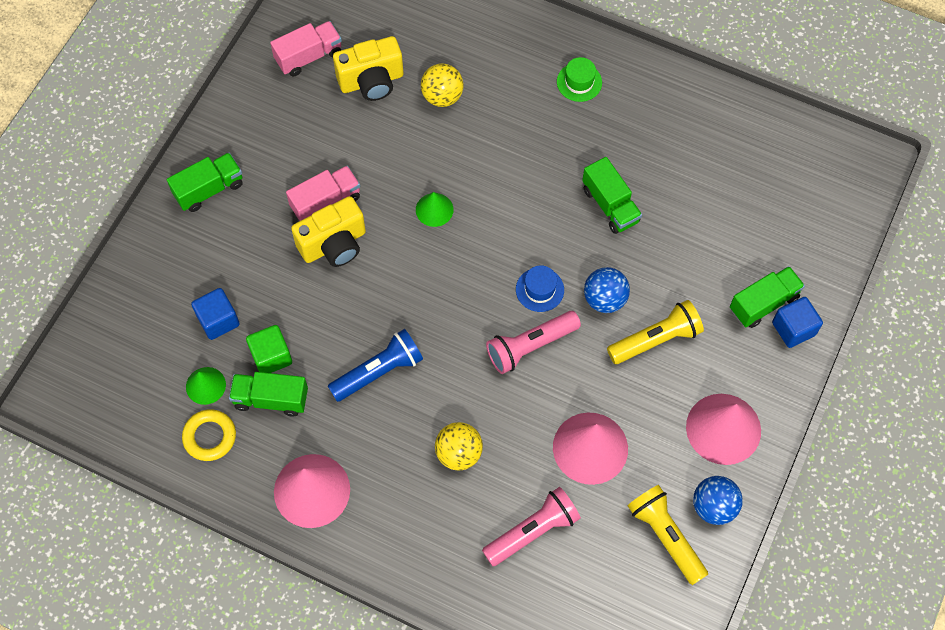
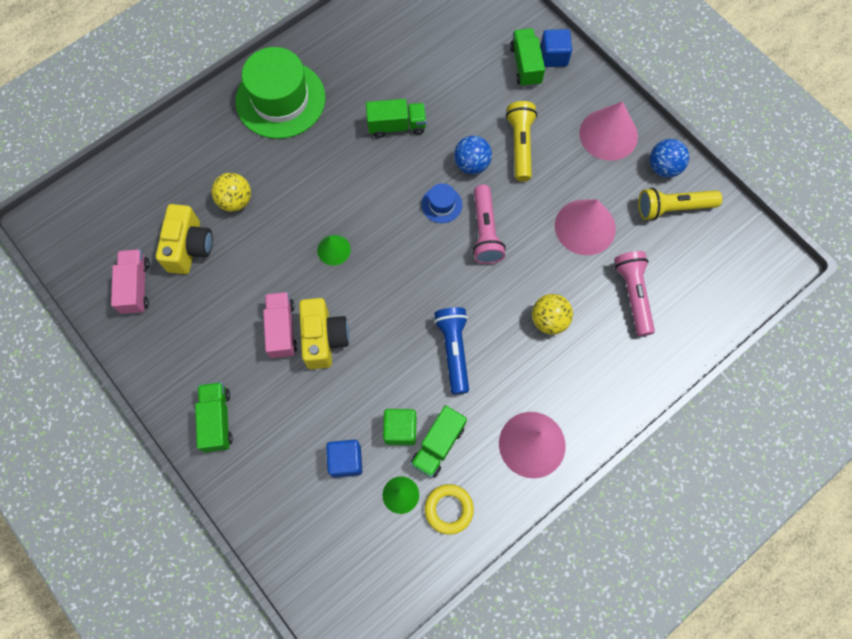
camera: 65 degrees left, 5 degrees up
(579, 82) = (280, 99): green hat -> green hat, size x2.30

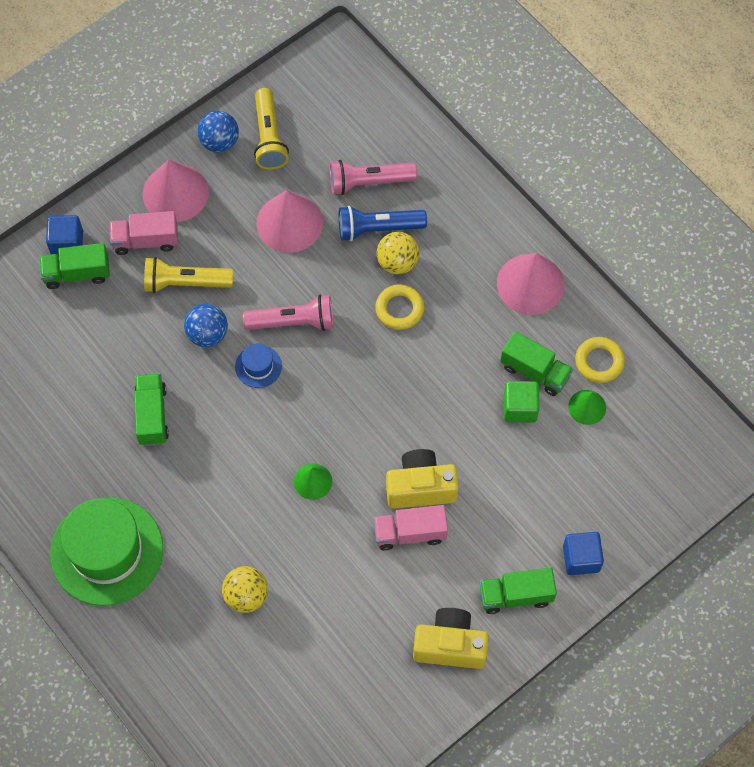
camera: 90 degrees left, 5 degrees down
(136, 287) = (357, 703): pink truck -> pink truck (146, 240)
(189, 247) = (307, 645): yellow camera -> yellow camera (450, 645)
(346, 461) = (554, 461): blue cube -> blue cube (581, 558)
(454, 350) = (432, 355): blue flashlight -> blue flashlight (378, 228)
(500, 322) = (399, 309): none -> yellow ring

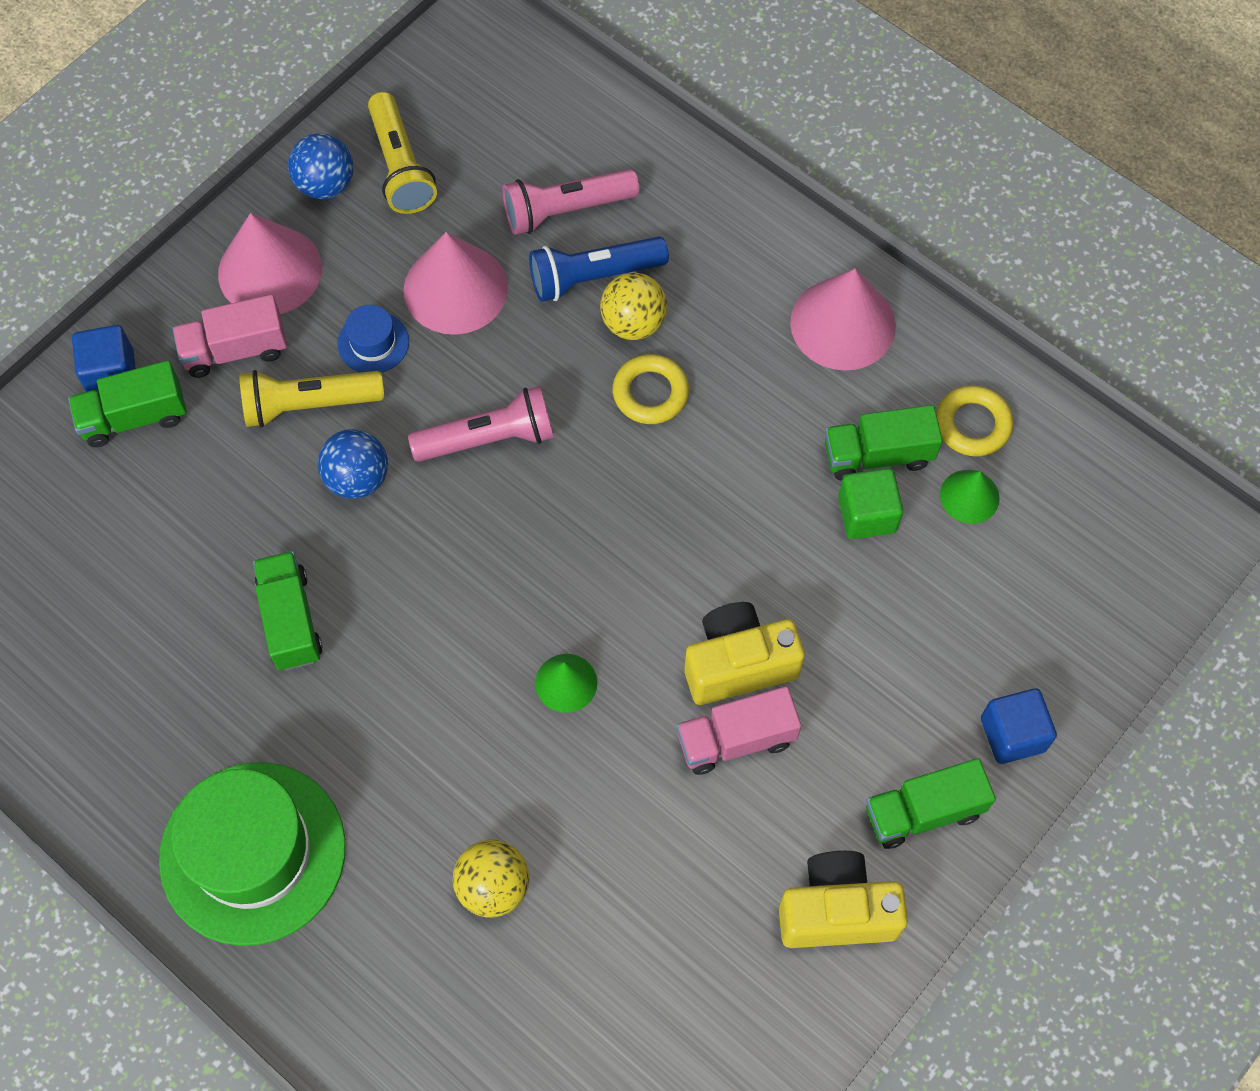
camera: 10 degrees left, 0 degrees up
(258, 366) = (446, 516): blue hat -> blue hat (373, 343)
(534, 371) = (877, 455): green truck -> green truck turned 150 degrees clockwise

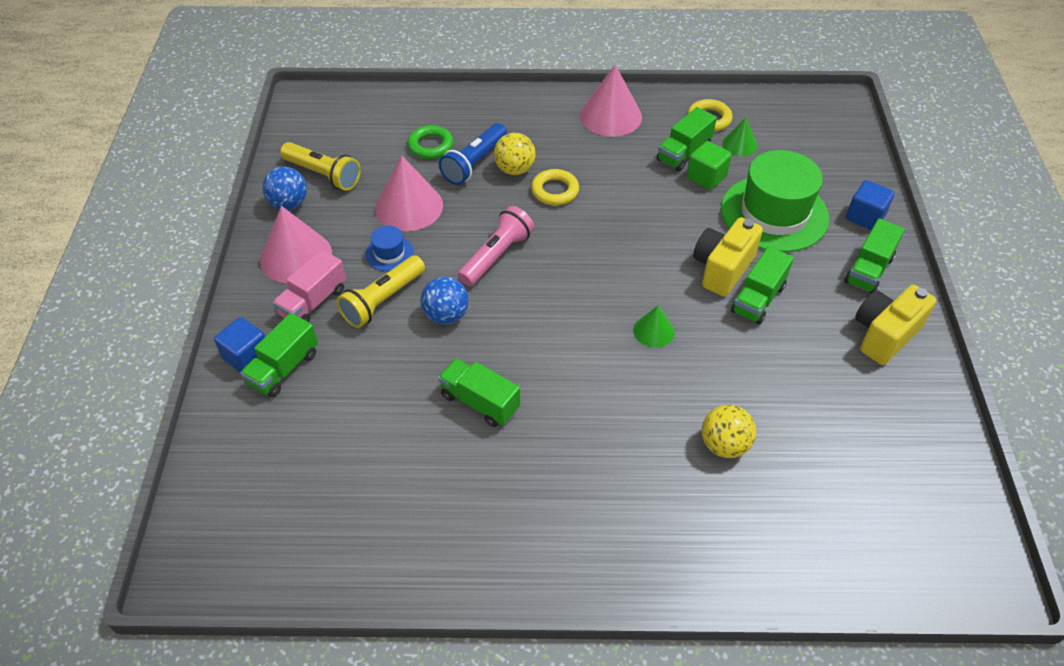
camera: 40 degrees left, 15 degrees down
(253, 852) = (582, 528): green hat -> green hat (774, 213)
(566, 210) = (430, 146): pink flashlight -> green ring
(736, 739) = (758, 299): pink truck -> green truck

